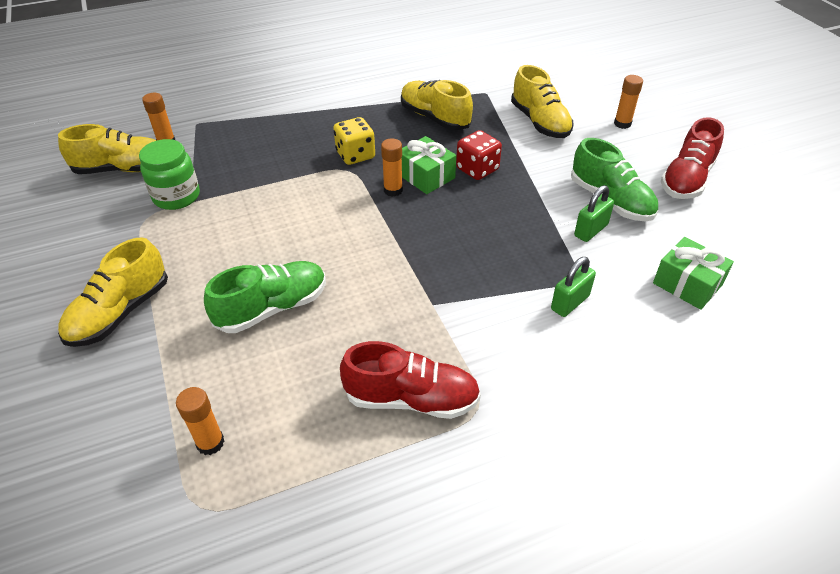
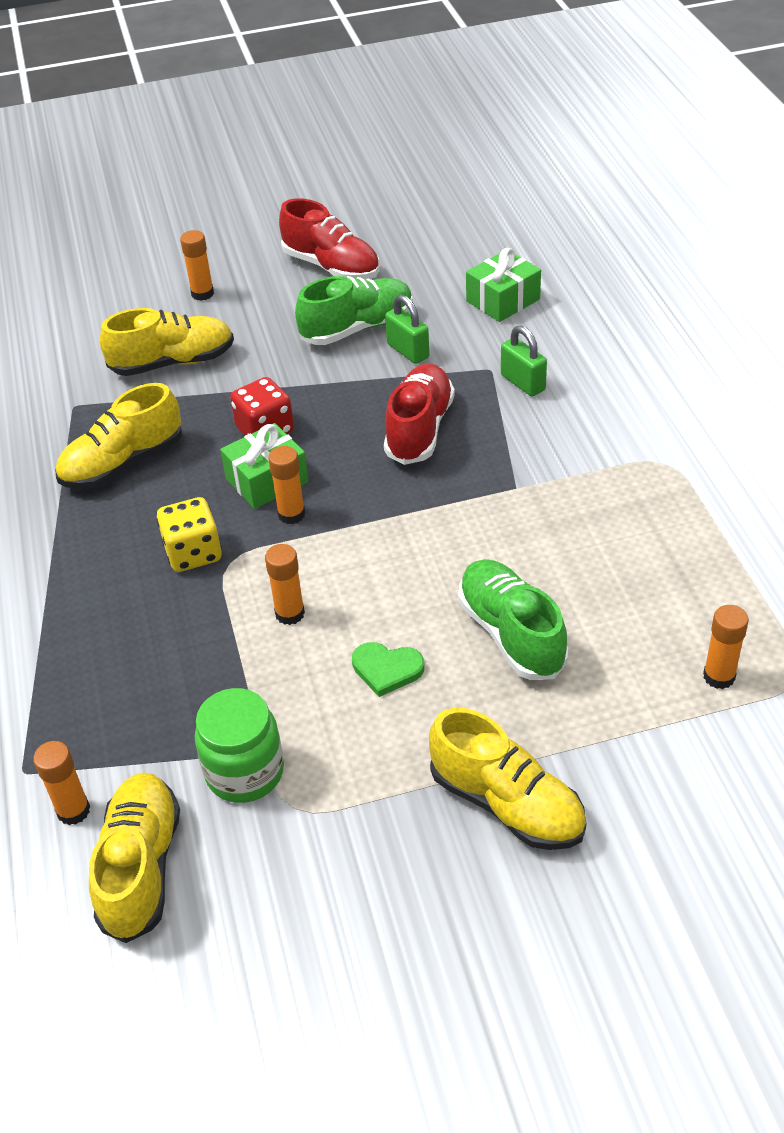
camera: 80 degrees left, 0 degrees up
(247, 247) = (387, 669): none -> green heart
(301, 200) = (290, 613): none -> orange glue stick
(411, 399) = (654, 511): red shoe -> red shoe (419, 429)

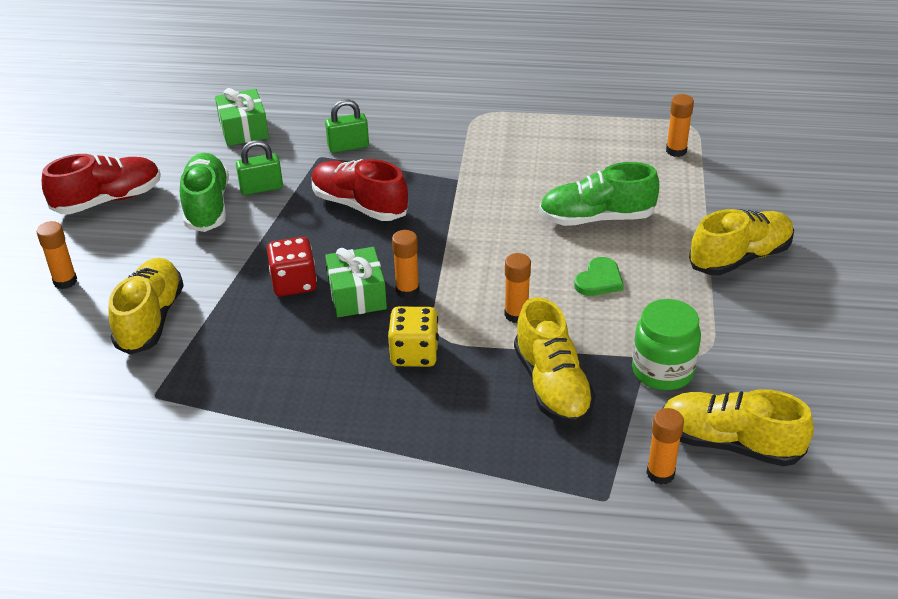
camera: 70 degrees left, 5 degrees down
(123, 463) = (267, 376): yellow shoe -> yellow shoe (552, 385)

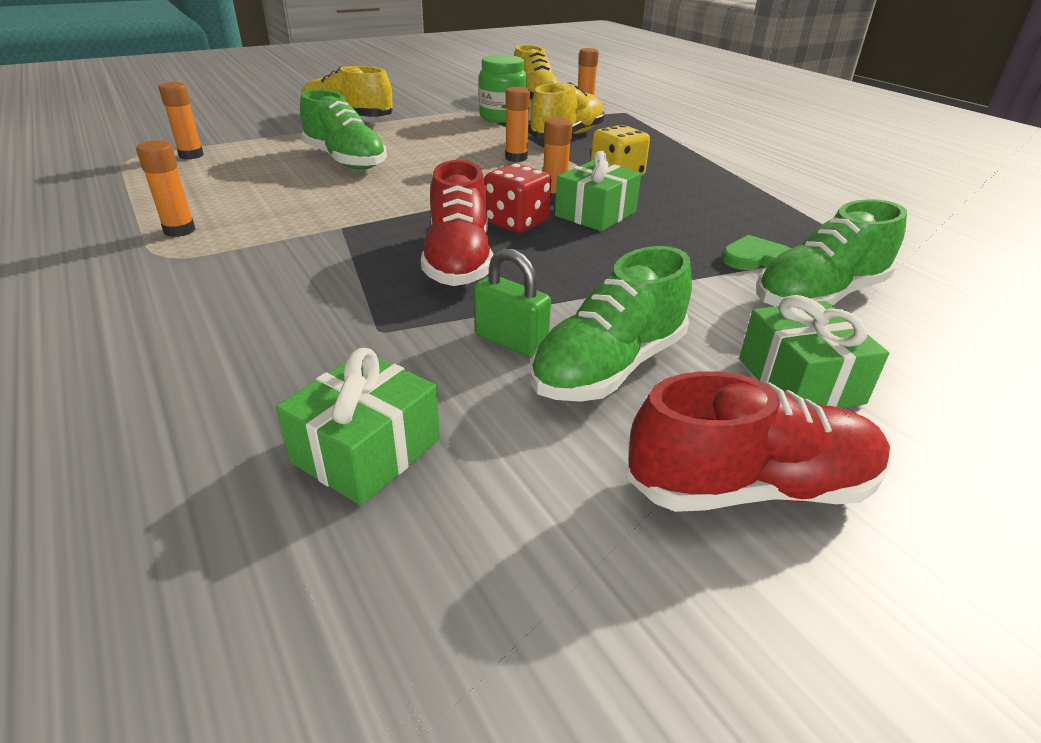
camera: 130 degrees left, 5 degrees down
(65, 281) = (916, 396): orange glue stick -> orange glue stick (179, 230)
(108, 200) = (750, 487): red shoe -> red shoe turned 150 degrees clockwise
(121, 254) = (800, 380): none -> green gift
(151, 319) = (819, 296): yellow shoe -> green shoe
(294, 283) = (633, 246): red dice -> red dice (516, 223)
(348, 146) = (330, 318): green padlock -> none
(599, 280) = (433, 145): green heart -> green heart (756, 258)

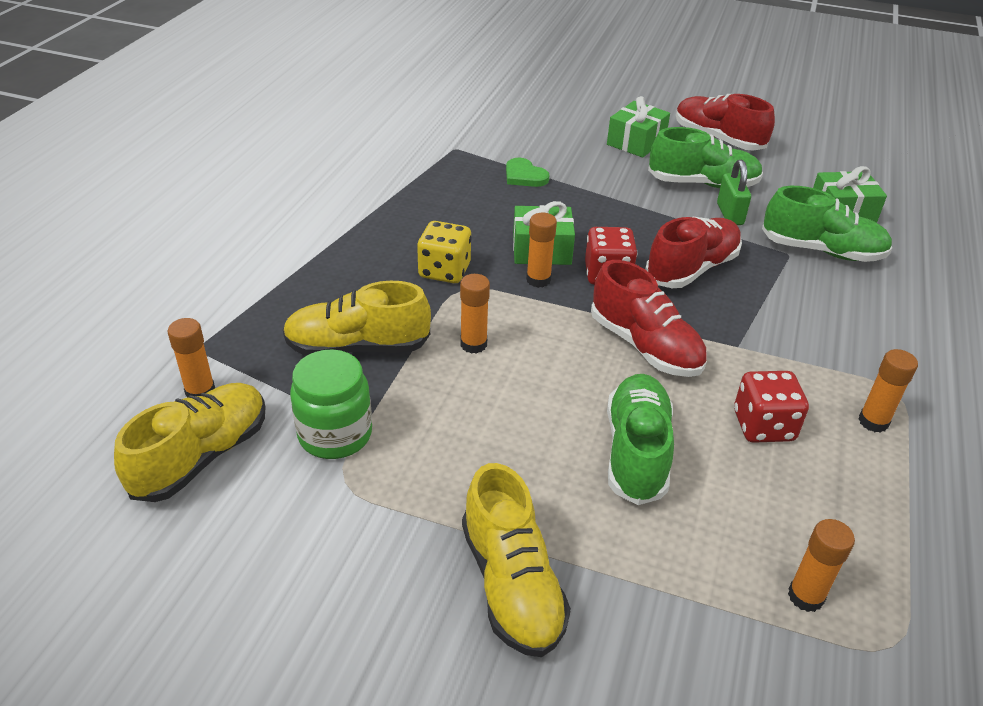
camera: 130 degrees left, 5 degrees up
(273, 197) = (763, 426): none -> red dice
(412, 198) = (645, 346): none -> red shoe
(819, 296) = (546, 151): green shoe -> green shoe (822, 251)

